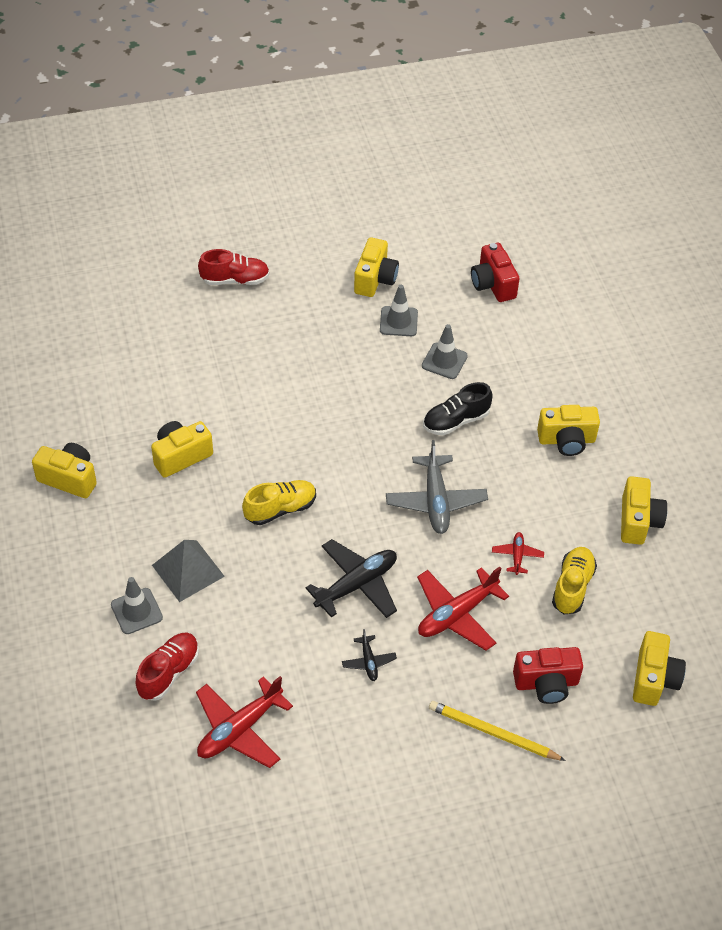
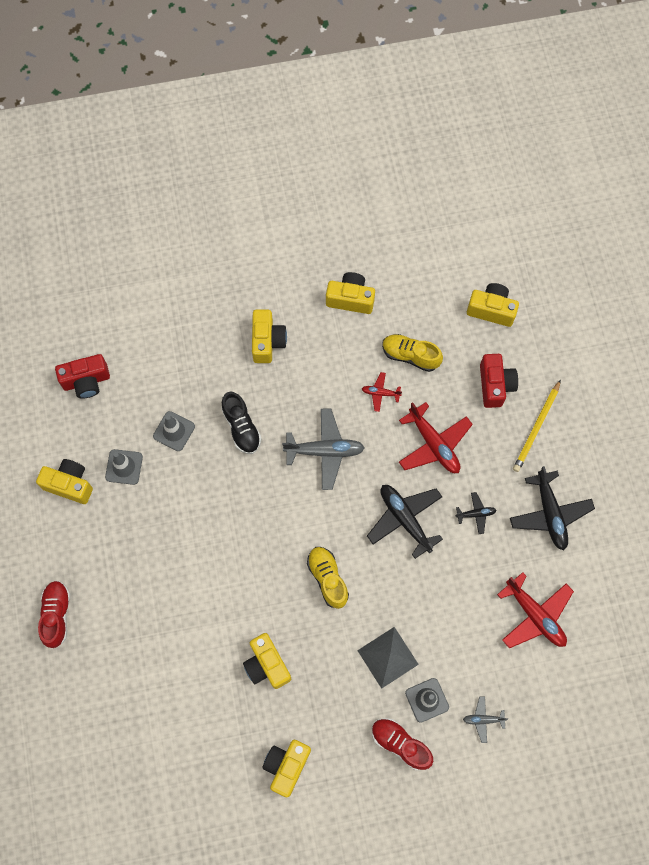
camera: 85 degrees left, 20 degrees up
(111, 671) = (483, 719): none -> grey plane
(169, 672) = (485, 672): red shoe -> red shoe (400, 744)
(375, 748) = (550, 513): none -> black plane

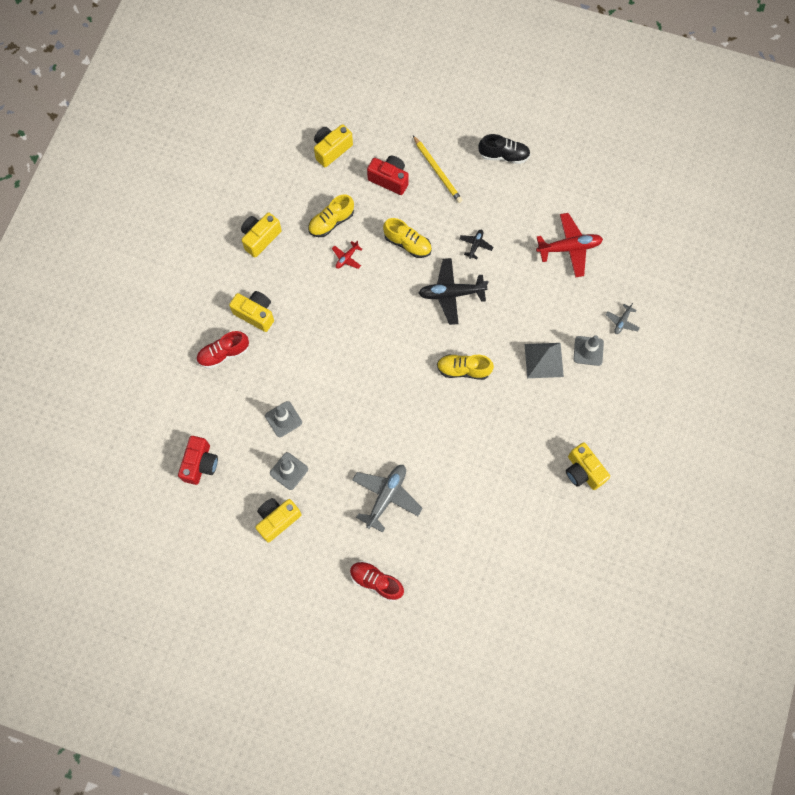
camera: 60 degrees left, 0 degrees up
(241, 427) = (311, 368): black shoe -> black shoe (503, 155)
(267, 665) = (502, 446): yellow camera -> none
(324, 451) = (366, 320): grey plane -> grey plane (386, 497)
(400, 744) = (609, 385): red shoe -> red shoe (224, 354)
(434, 444) = (407, 244): red plane -> yellow shoe
(550, 513) = (504, 198): black plane -> none

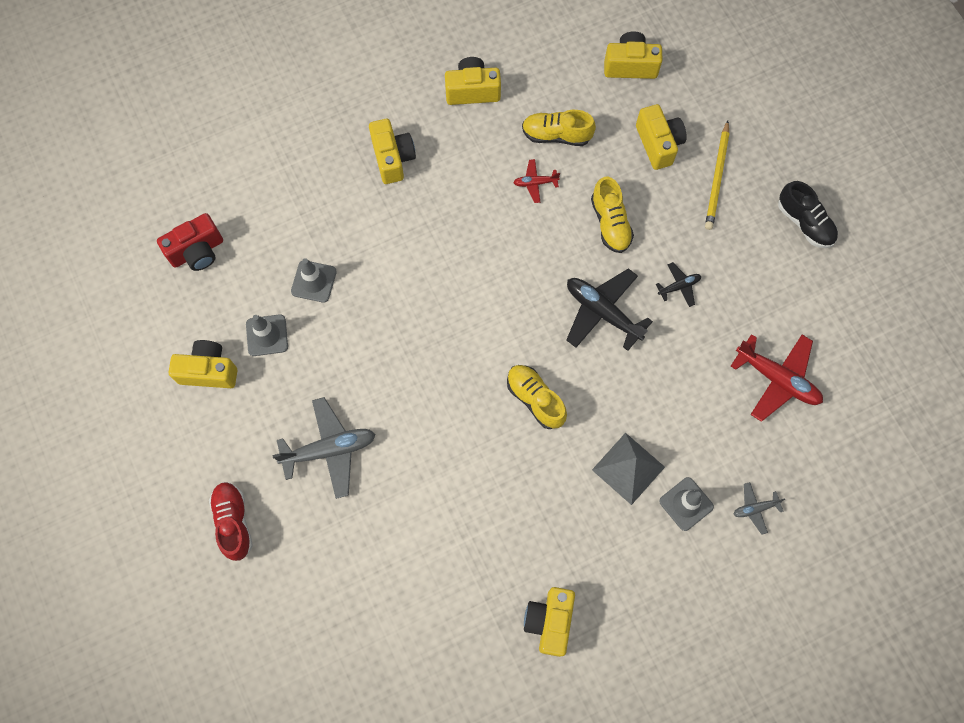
camera: 45 degrees right, 0 degrees up
(224, 354) = (325, 169): red shoe -> none
(389, 179) = (658, 144): red camera -> yellow camera

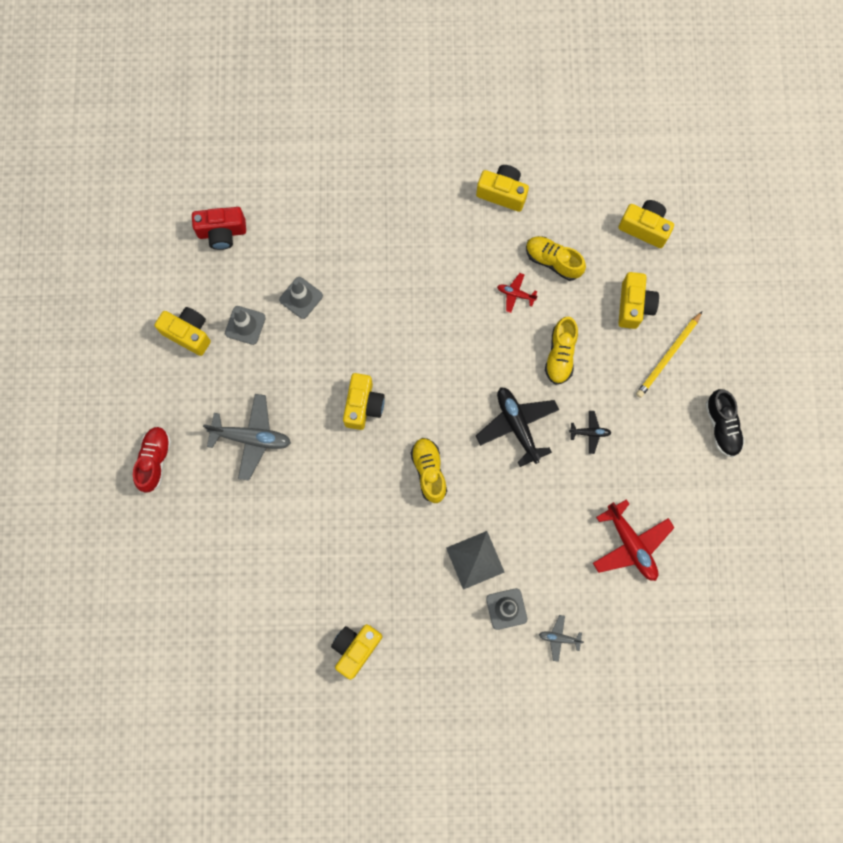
camera: 25 degrees right, 5 degrees up
(392, 158) = (410, 223): yellow camera -> yellow camera (363, 405)

